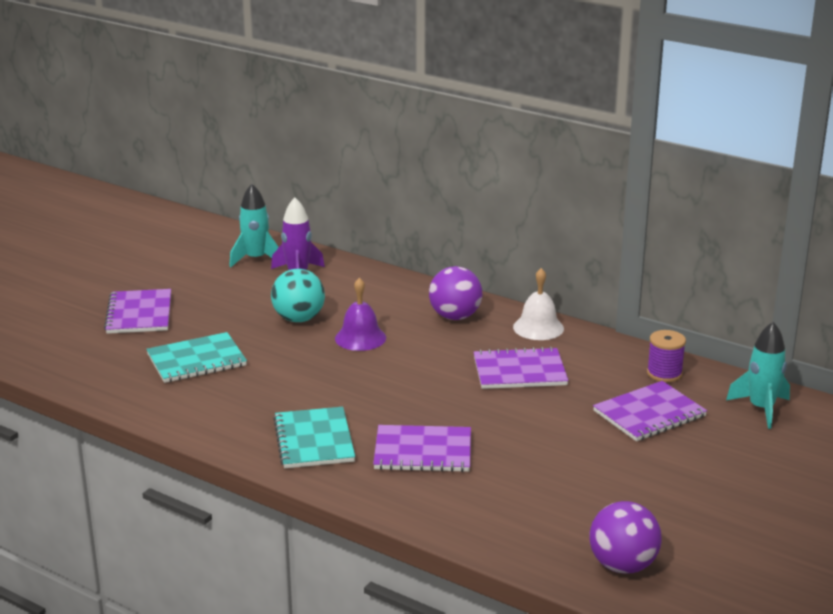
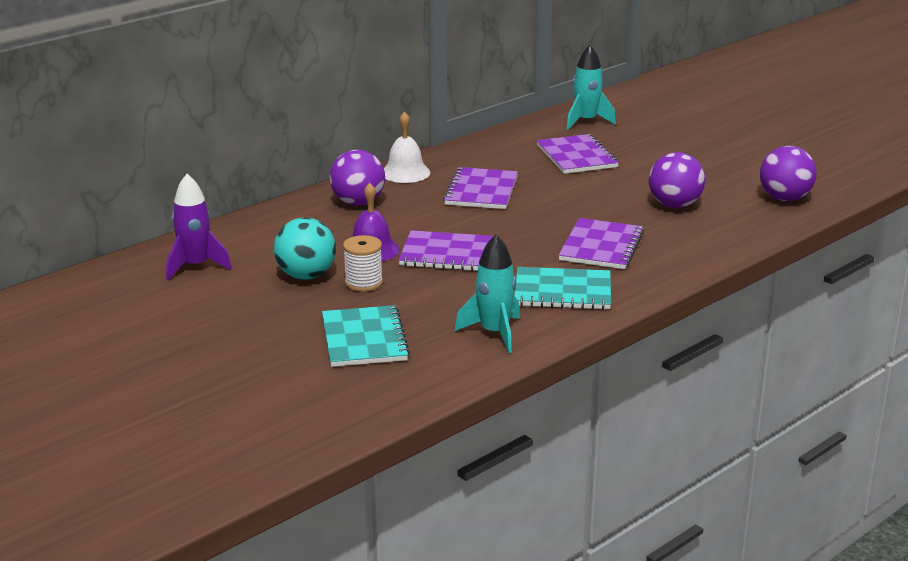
camera: 75 degrees left, 0 degrees up
(139, 314) = (220, 367): purple notebook -> purple notebook (448, 254)
(256, 259) = (133, 286): turquoise rocket -> turquoise rocket (494, 333)
(295, 344) = (363, 283): none -> white spool
(553, 487) = (674, 205): none -> purple ball
(664, 373) = (516, 141): purple spool -> none

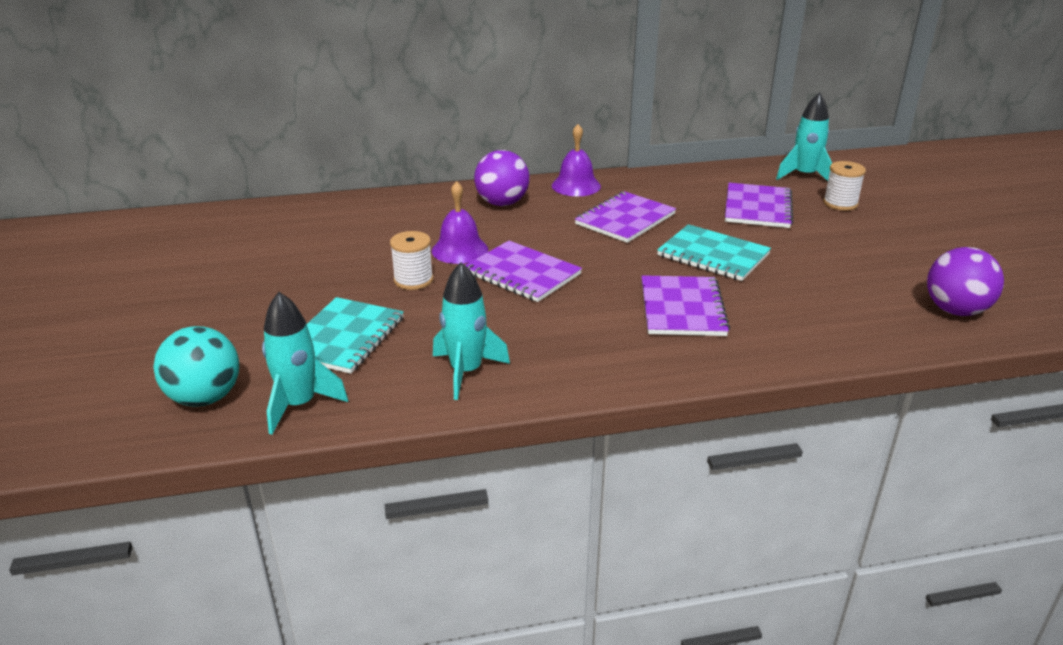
camera: 30 degrees right, 5 degrees up
(195, 266) = (304, 225): purple rocket -> none
(306, 276) = (375, 259): turquoise ball -> turquoise ball (205, 397)
(395, 391) = (299, 405): none -> turquoise rocket
(405, 172) = (576, 186): white bell -> purple bell
(562, 291) = (587, 347): turquoise notebook -> turquoise notebook (713, 255)
(601, 246) = (682, 308): purple notebook -> purple notebook turned 45 degrees counterclockwise
(636, 138) = (840, 203): none -> white spool
(674, 205) = (811, 284): purple ball -> none

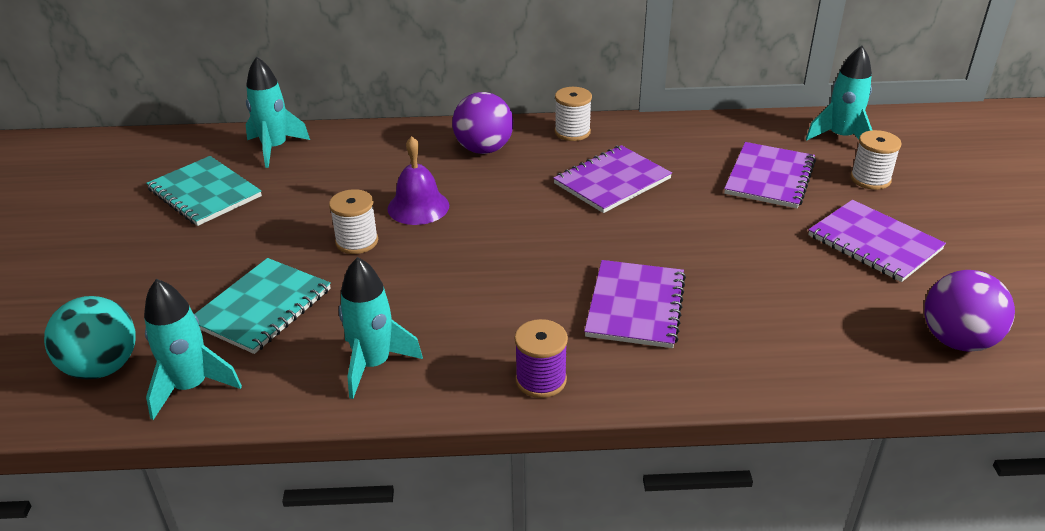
camera: 10 degrees right, 5 degrees up
(307, 215) = (275, 148): none -> turquoise rocket
(522, 273) = (474, 243): purple notebook -> purple notebook (874, 243)
(576, 186) = (572, 132): purple bell -> white spool
(622, 369) = (541, 380): none -> purple spool
(713, 255) = (695, 238): turquoise notebook -> turquoise notebook (204, 193)

